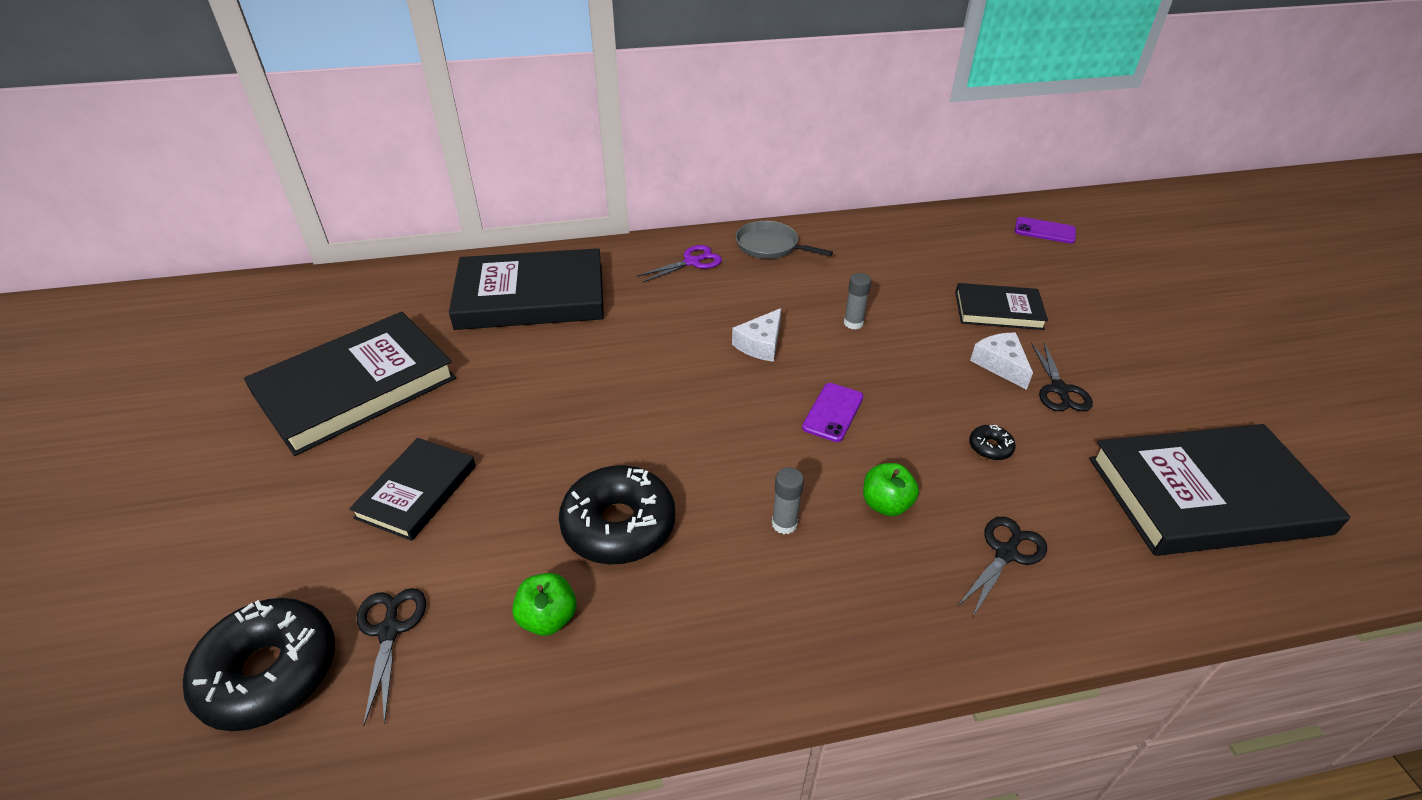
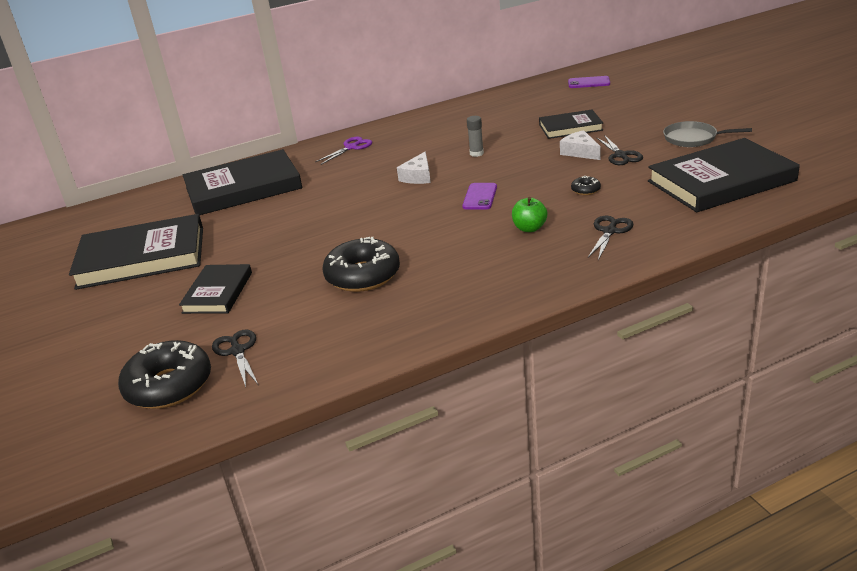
camera: 10 degrees left, 10 degrees down
(355, 387) = (142, 257): black book -> black book turned 45 degrees clockwise
(548, 618) = (338, 322): green apple -> none
(770, 246) = (403, 128): grey pan -> grey pan (693, 138)
(784, 524) = (469, 250): grey glue stick -> none

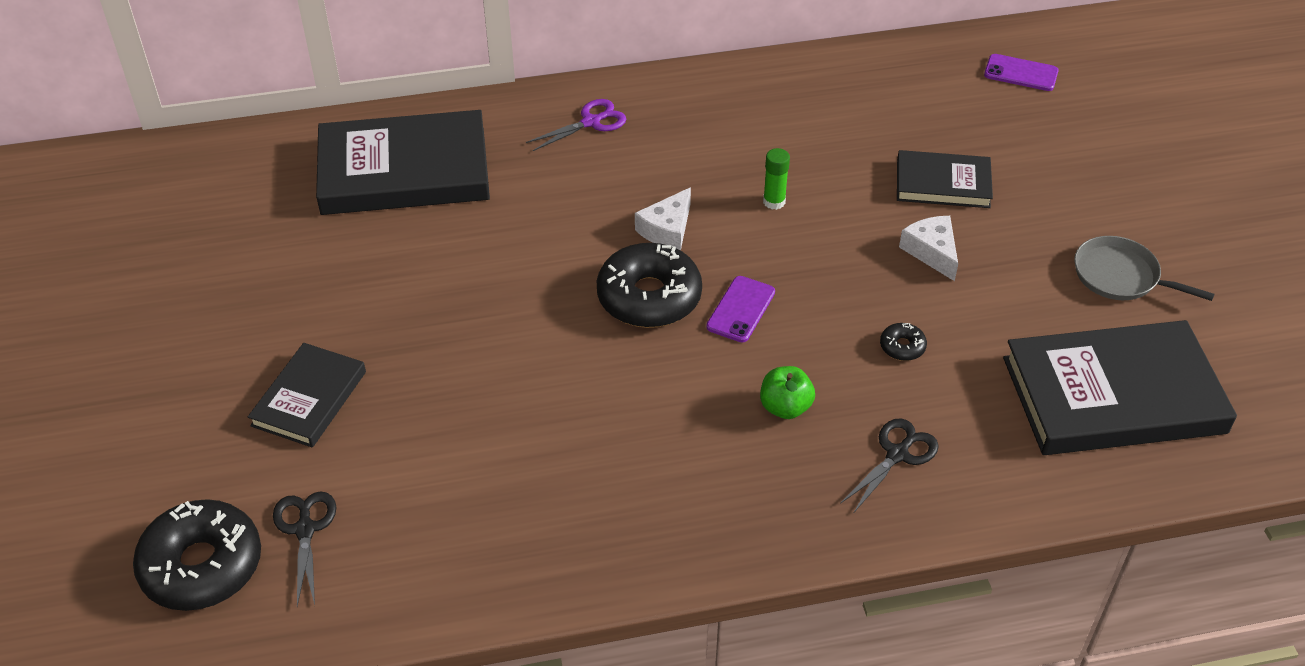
camera: 10 degrees right, 15 degrees up
(142, 257) = (224, 285): black book -> none
(363, 275) = (516, 431): black donut -> black donut (649, 297)
(476, 153) = (774, 202): grey glue stick -> green glue stick
(621, 155) = (990, 281): black scissors -> none

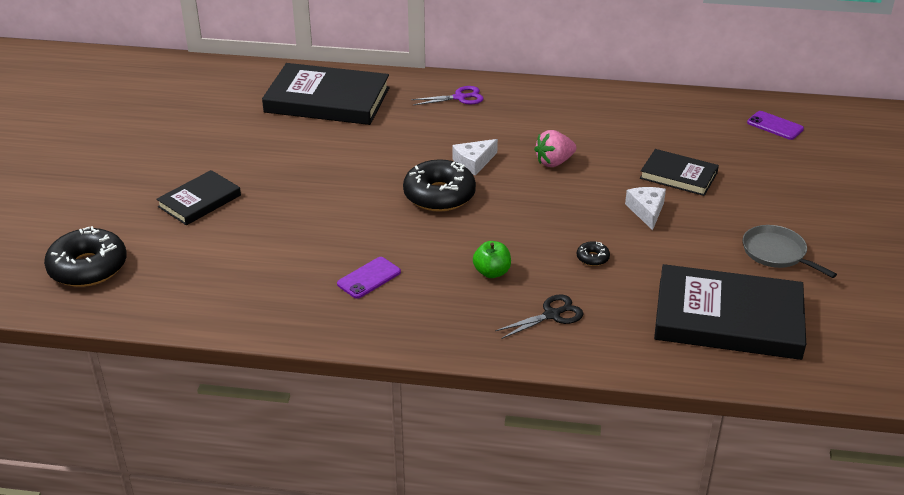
camera: 20 degrees right, 10 degrees down
(305, 529) = (157, 264): black scissors -> none
(741, 309) = (495, 214): purple phone -> purple phone (369, 278)
(774, 202) = (554, 162): green glue stick -> pink strawberry

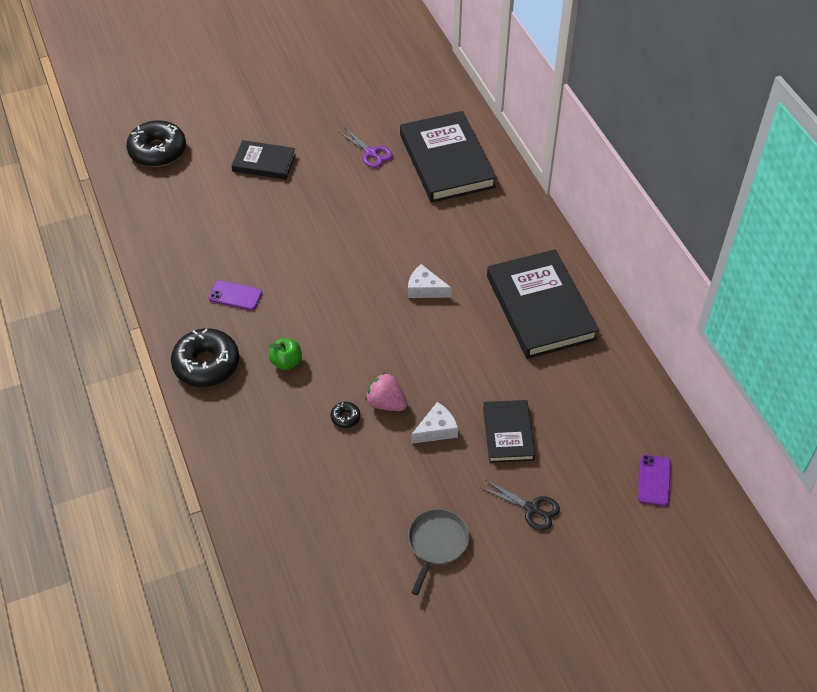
camera: 60 degrees right, 15 degrees up
(439, 195) = (364, 288): black donut -> black donut (206, 364)
(459, 97) = (516, 237): purple scissors -> purple scissors (371, 153)
(552, 315) = (257, 419): black scissors -> black scissors (531, 509)
(554, 162) = (464, 340): pink strawberry -> pink strawberry (386, 403)
(728, 318) = (321, 536): black book -> black book (540, 308)

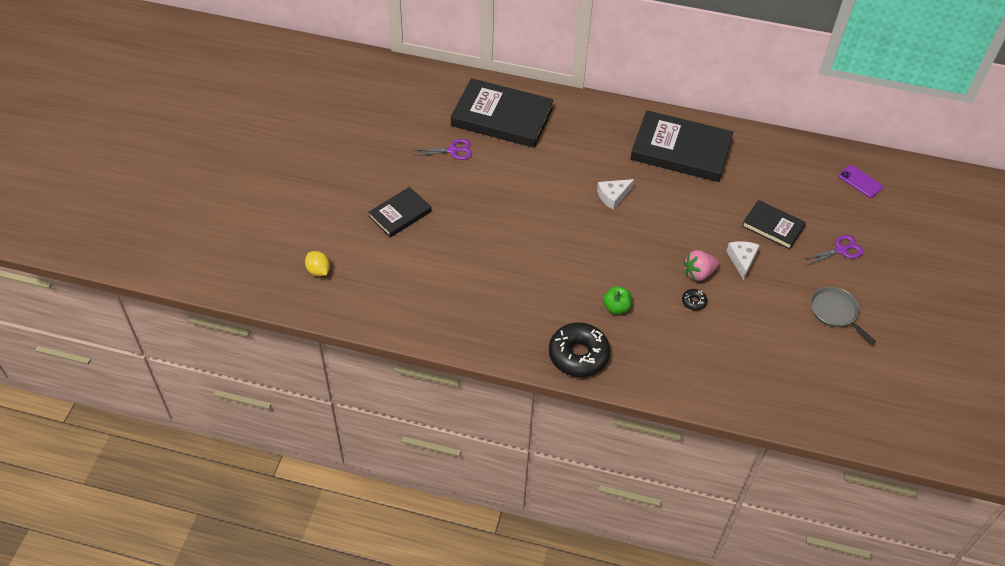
camera: 55 degrees left, 0 degrees up
(157, 151) = (318, 271): black donut -> yellow lemon
(235, 295) = (524, 303): purple phone -> none
(531, 509) = (841, 250): black scissors -> purple scissors

